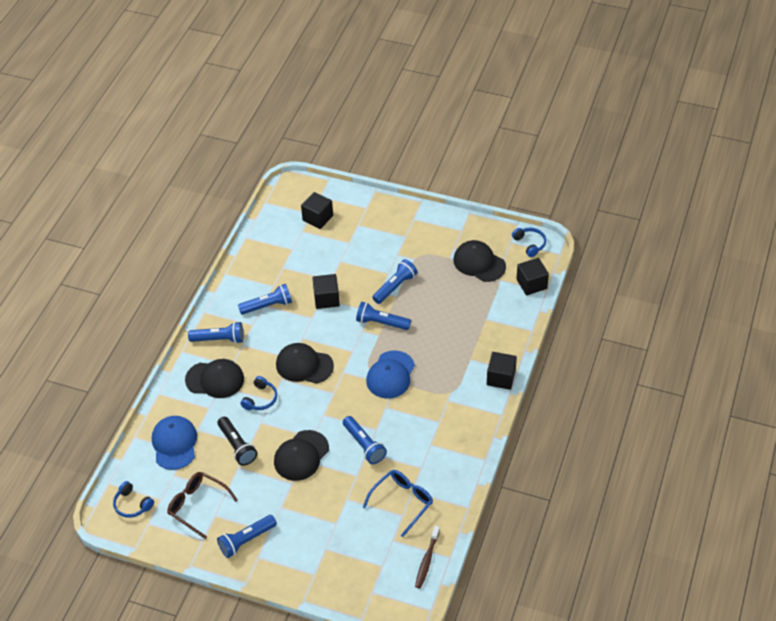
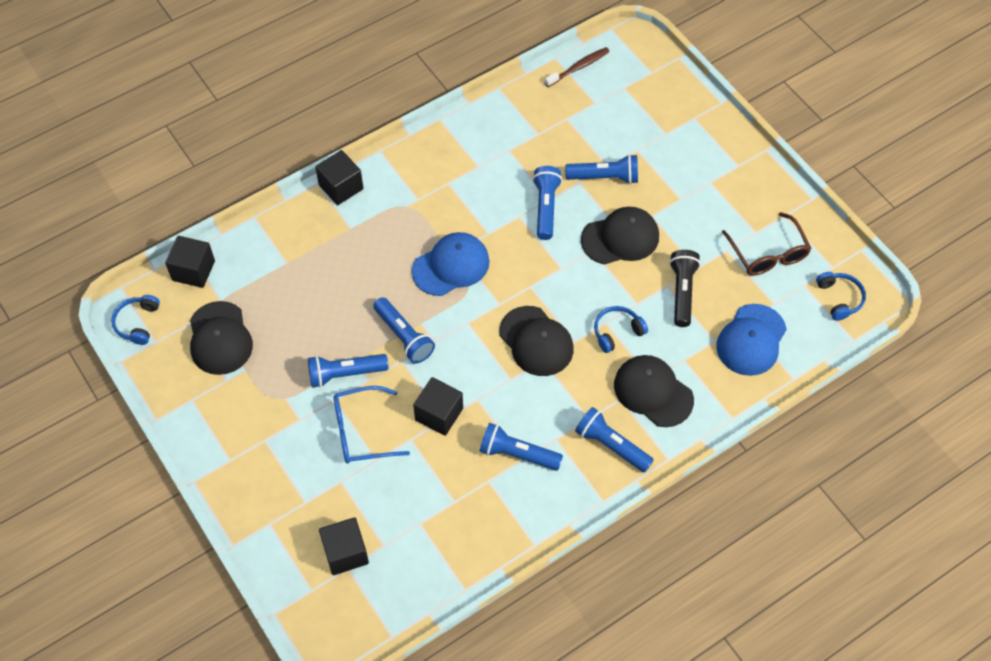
camera: 145 degrees left, 10 degrees up
(246, 540) = (739, 188): blue flashlight -> blue flashlight (604, 177)
(402, 502) = (556, 129): blue glasses -> blue glasses (362, 431)

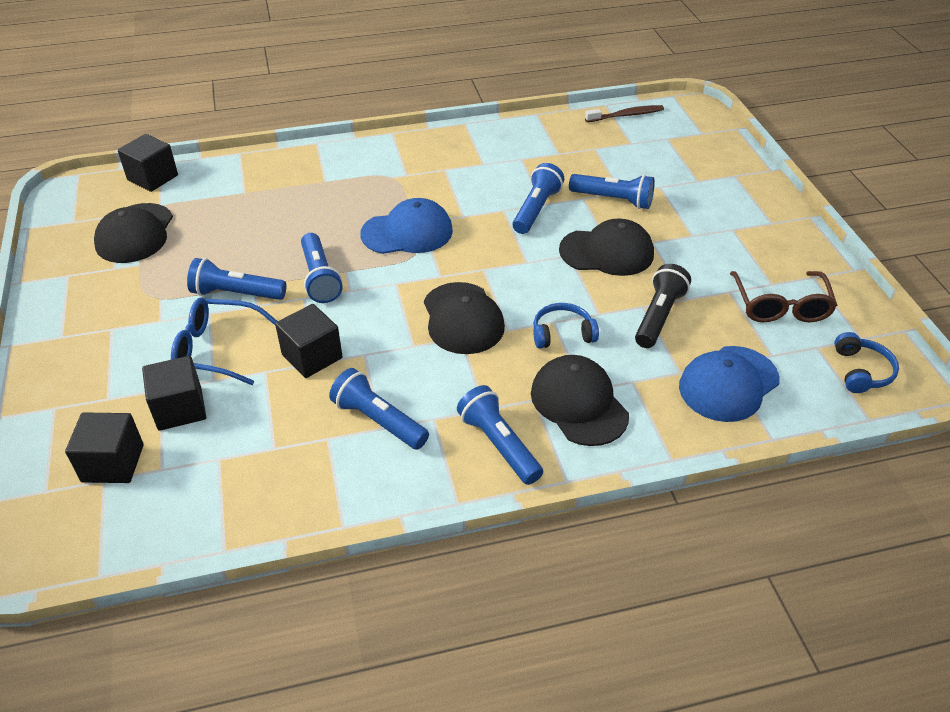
camera: 20 degrees right, 15 degrees down
(138, 323) = (69, 203): blue headphones -> none
(341, 187) = (337, 150): black cube -> black cube (180, 408)

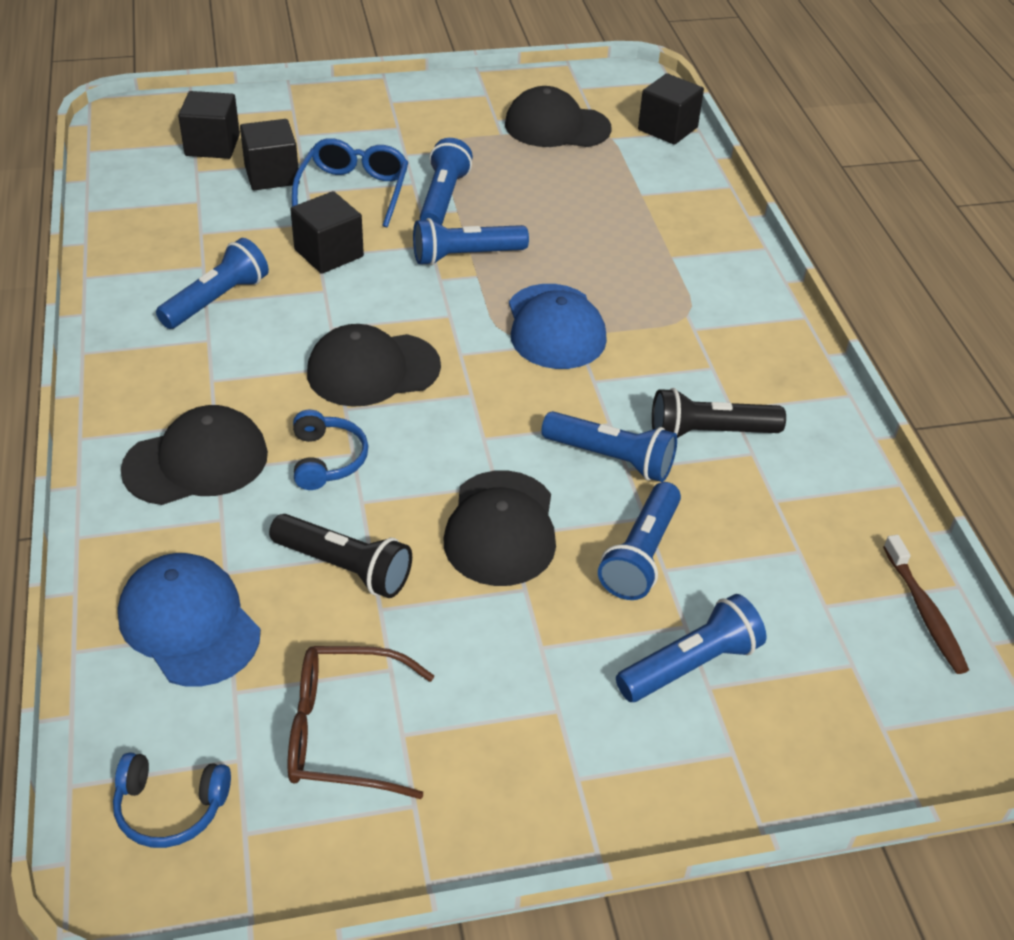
camera: 90 degrees right, 0 degrees up
(499, 445) = (152, 388): blue flashlight -> blue flashlight (690, 665)
(506, 172) = (710, 432): none -> black flashlight

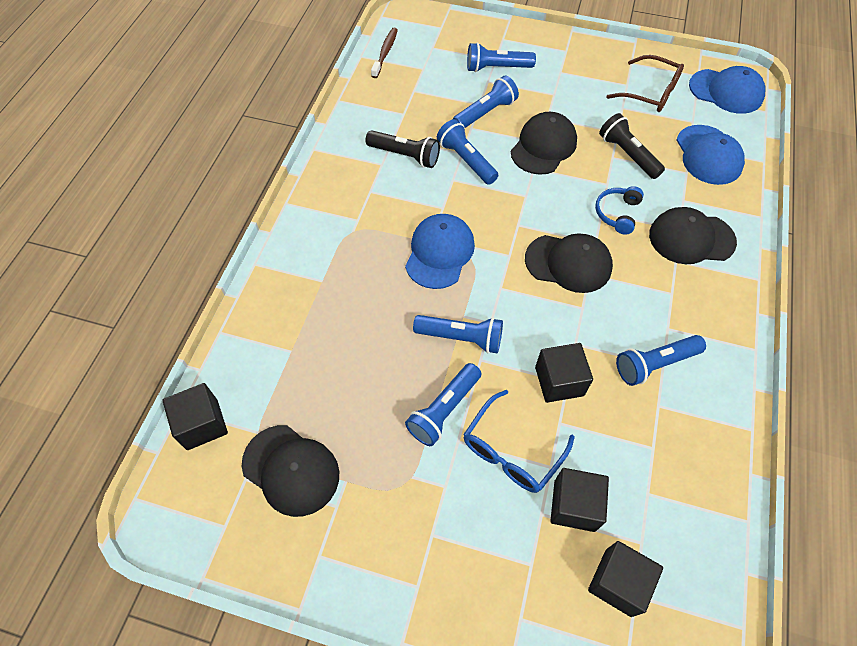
camera: 150 degrees left, 15 degrees up
(170, 807) = (726, 91): blue headphones -> blue cap

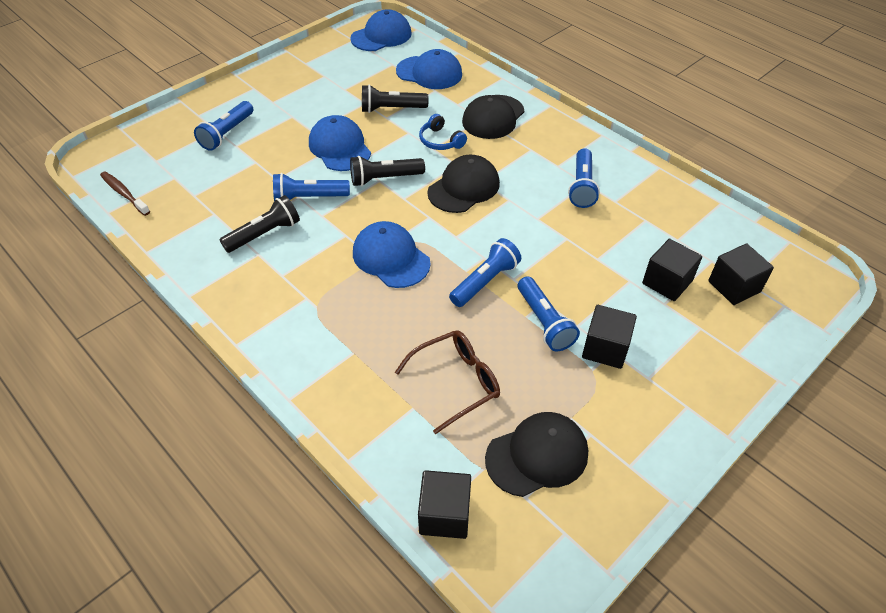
camera: 60 degrees left, 10 degrees down
(485, 113) = (269, 163): blue flashlight -> none
(512, 450) = (604, 296): blue glasses -> none
(531, 198) = (385, 179): none -> black flashlight
(543, 146) = (339, 147): black cap -> blue cap
(559, 381) = (563, 242): black cube -> black cube (605, 348)
(650, 92) = (344, 69): brown glasses -> brown glasses (455, 383)

